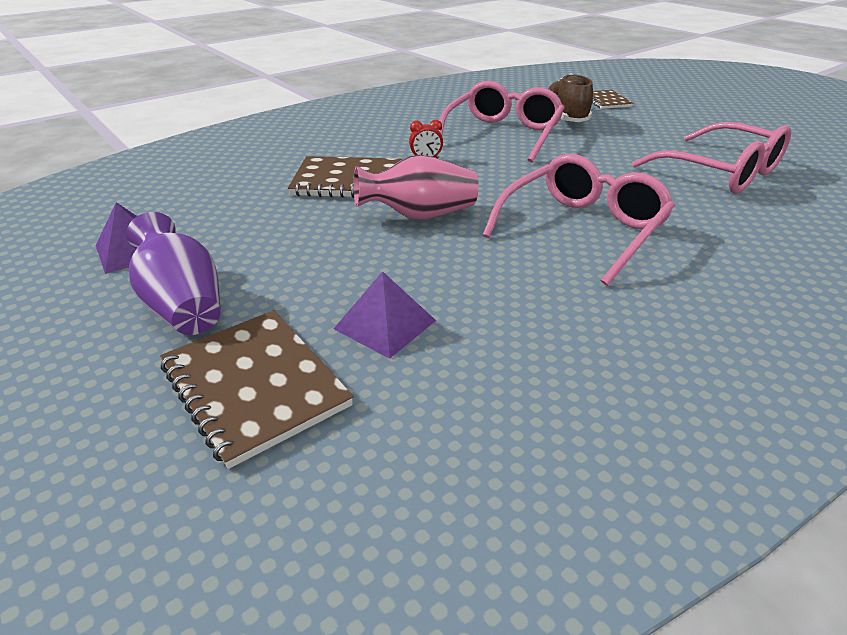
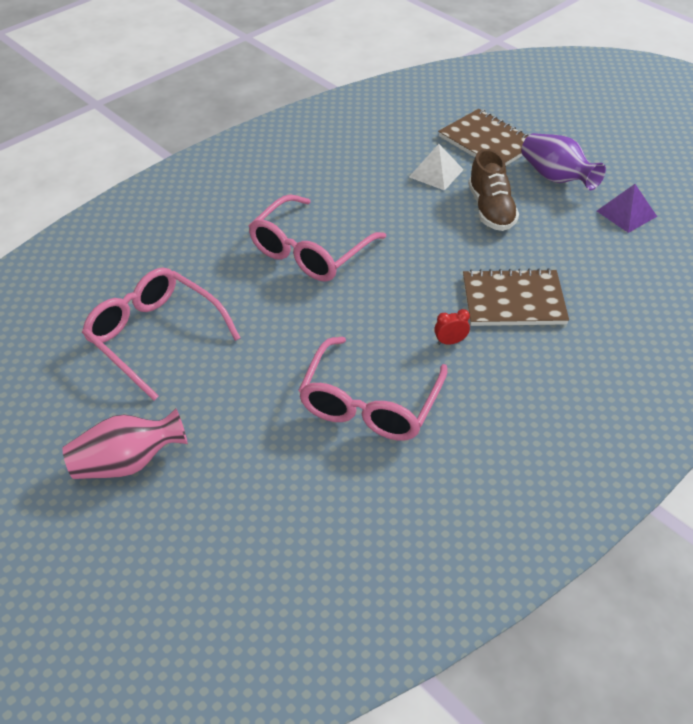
camera: 175 degrees right, 10 degrees up
(385, 324) = (436, 173): purple pyramid -> white pyramid
(419, 215) = (437, 259): pink vase -> pink vase (127, 463)
(565, 116) = (284, 461): brown shoe -> brown shoe (491, 209)
(606, 101) = (210, 524): brown notebook -> none

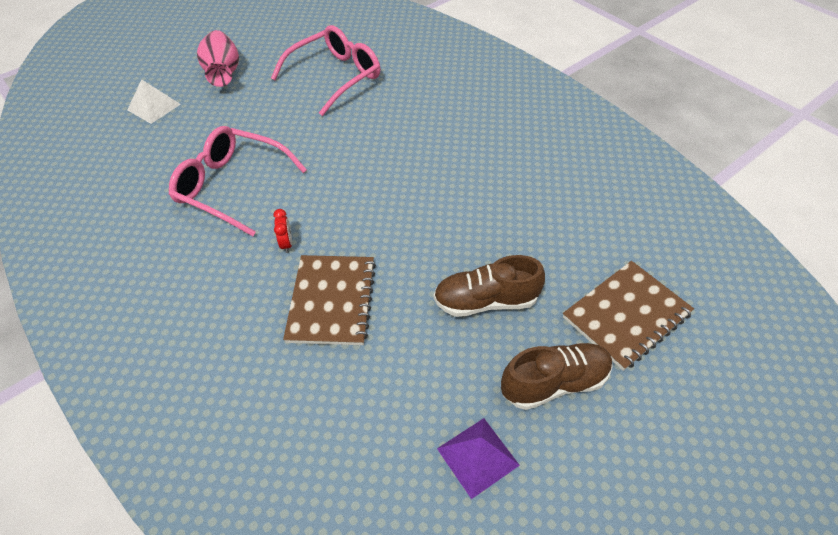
camera: 95 degrees right, 5 degrees up
(310, 251) = (424, 156): pink glasses -> none
(436, 173) = (553, 257): white pyramid -> white pyramid (154, 107)
(556, 178) = (554, 383): purple vase -> brown shoe

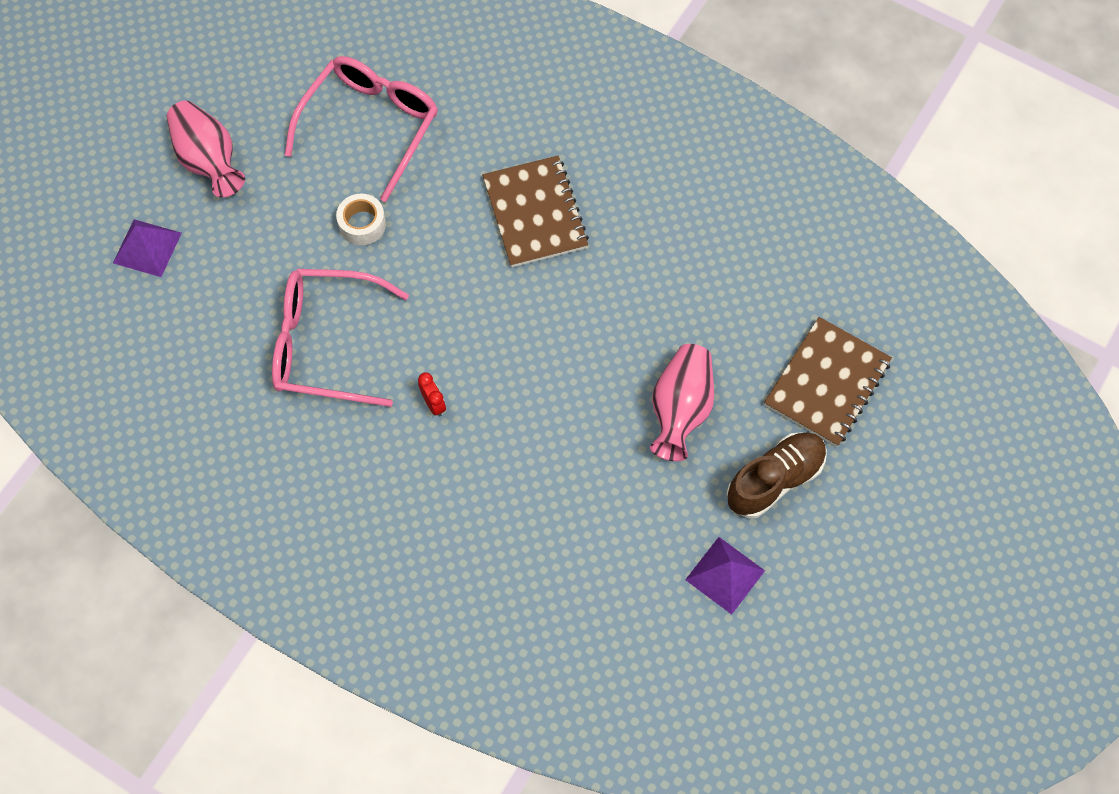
camera: 20 degrees left, 15 degrees up
(154, 107) = (147, 247): white pyramid -> purple pyramid
(299, 125) = (362, 224): none -> white tape
(332, 301) = (518, 459): brown notebook -> brown notebook (535, 213)
(486, 301) = (680, 410): brown shoe -> pink vase

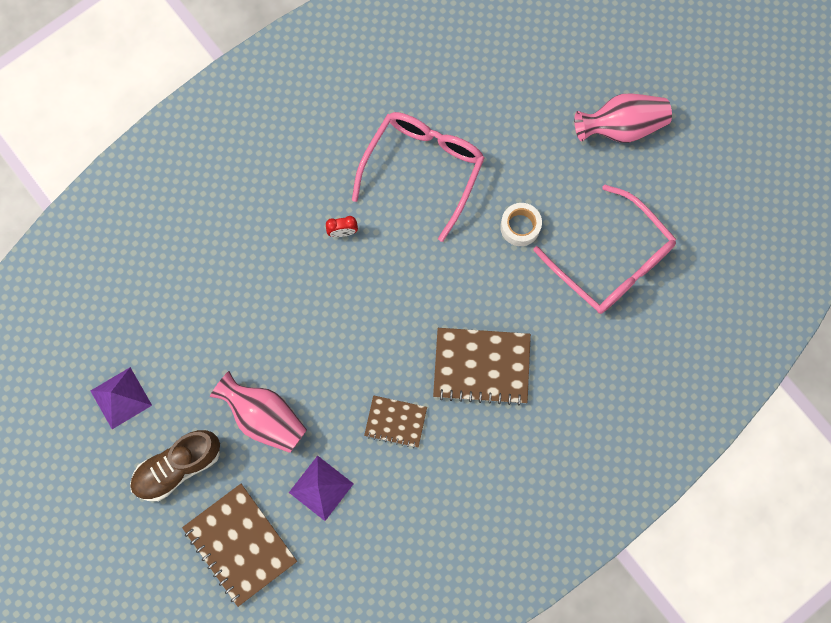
camera: 110 degrees right, 10 degrees up
(147, 247) = (556, 62): purple pyramid -> purple pyramid (321, 488)
(629, 276) = (395, 422): none -> brown notebook
(774, 480) = (178, 467): brown shoe -> brown shoe turned 75 degrees clockwise

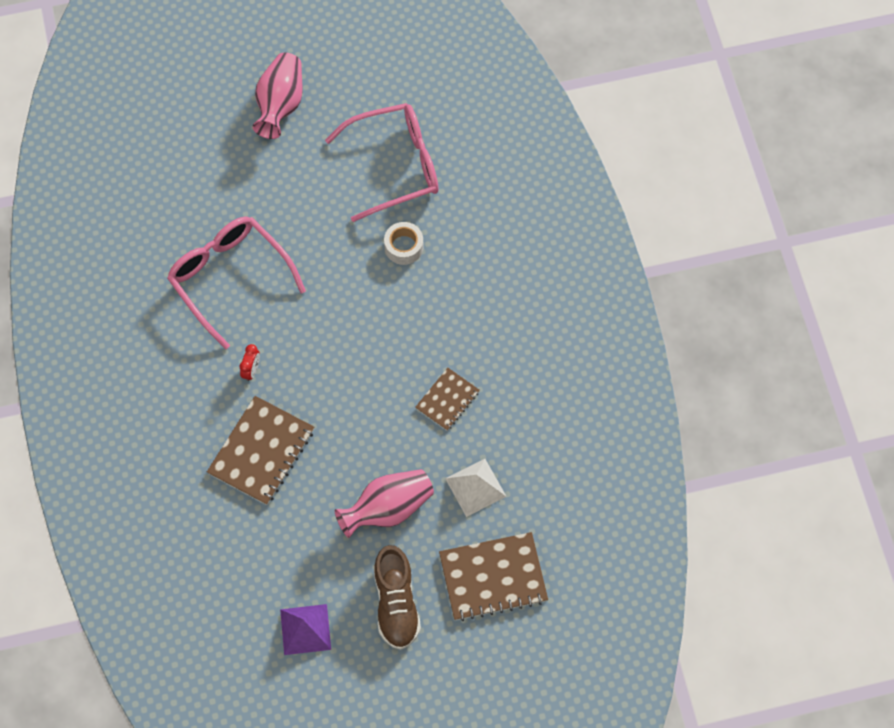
camera: 65 degrees left, 10 degrees down
(321, 488) = (475, 487): purple pyramid -> white pyramid
(481, 366) = (434, 309): brown notebook -> brown notebook (261, 452)
(520, 227) = (326, 223): white tape -> white tape (404, 247)

